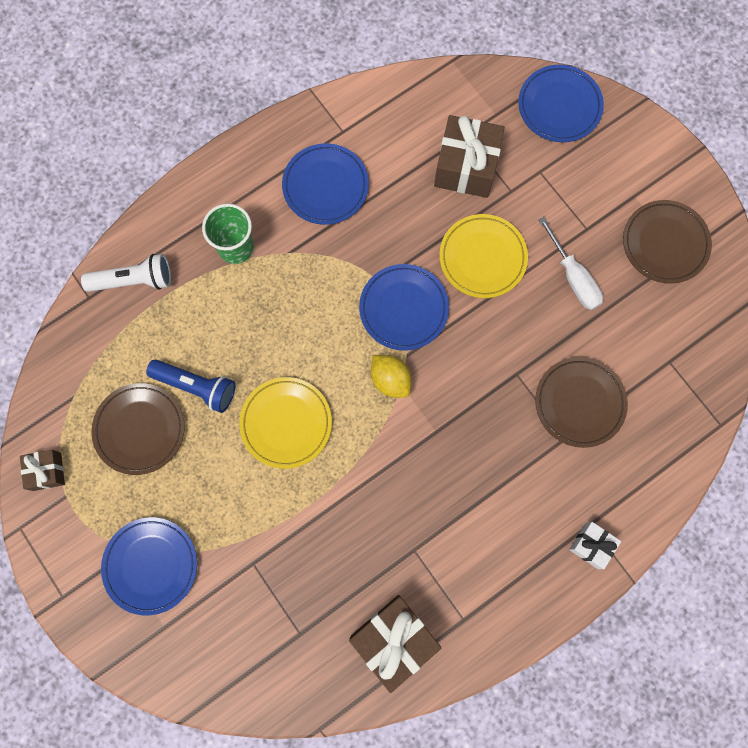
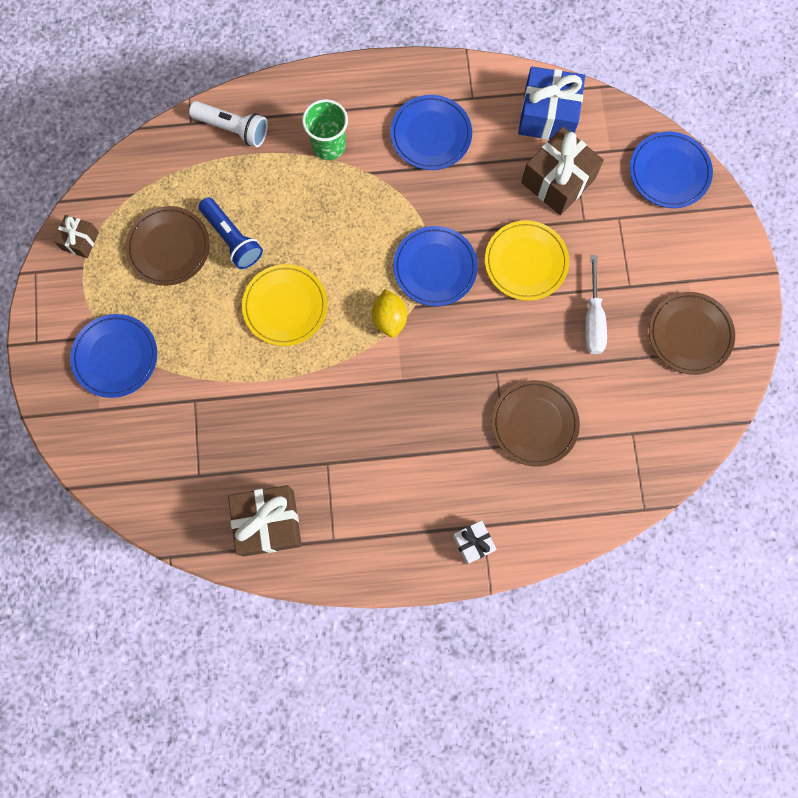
camera: 30 degrees right, 0 degrees up
(421, 111) = (547, 115): none -> blue gift

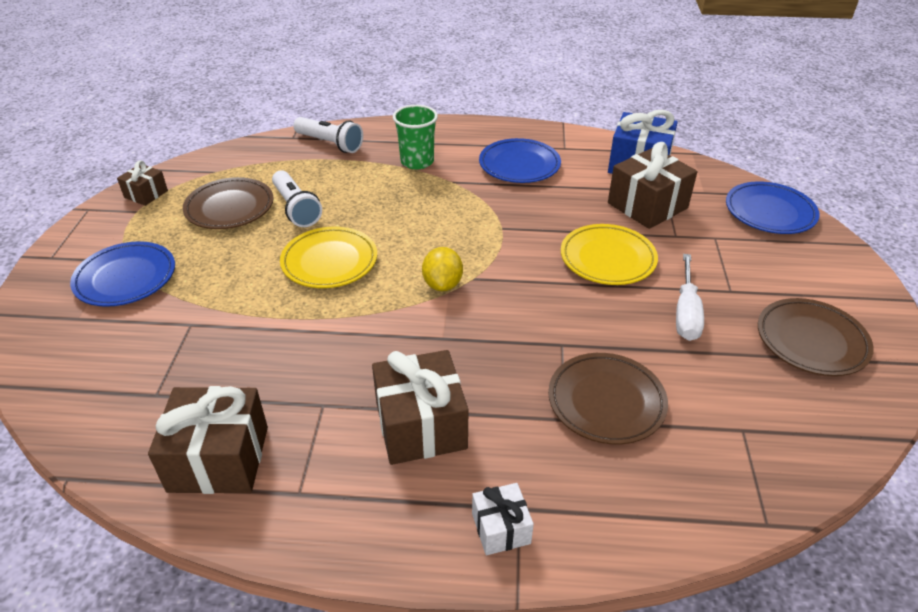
camera: 10 degrees right, 35 degrees down
(232, 239) = (296, 209): blue flashlight -> white flashlight
(403, 469) = (421, 425): none -> brown gift
(435, 268) = (504, 251): blue plate -> none

